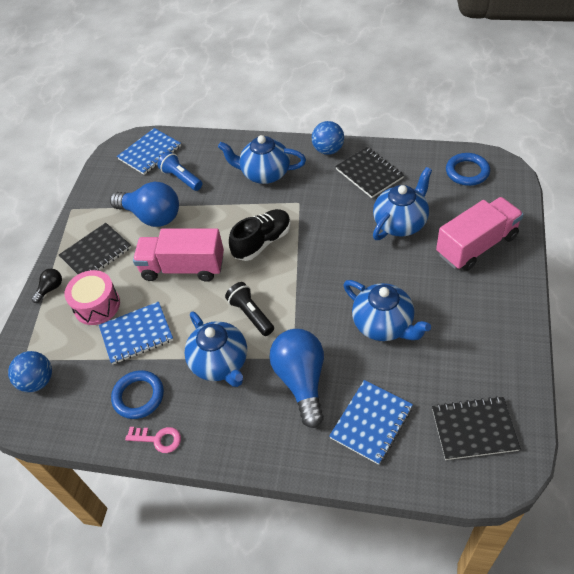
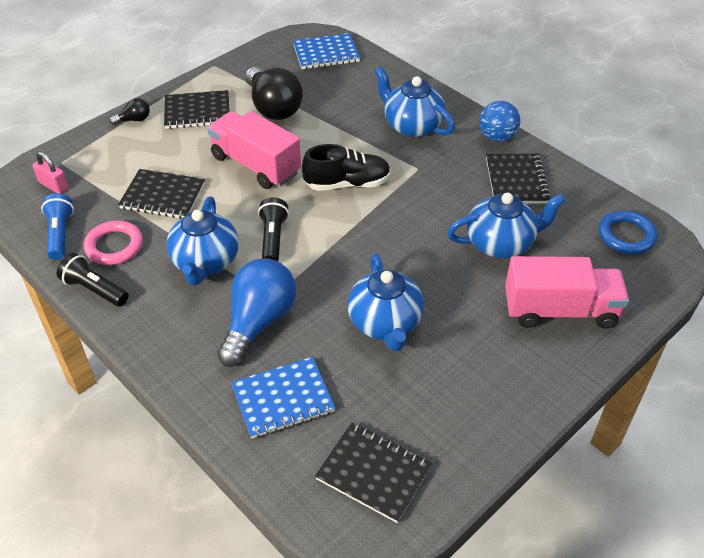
camera: 30 degrees right, 5 degrees down
(38, 381) = (53, 185): blue ball -> pink padlock
(97, 305) = (155, 154): pink drum -> none
(136, 334) = (163, 196): blue notebook -> black notebook
(138, 396) = (114, 246): blue ring -> pink ring
(152, 216) = (273, 107): blue light bulb -> black light bulb
(158, 439) = (94, 290): pink key -> black flashlight
(181, 178) = (331, 89): blue flashlight -> blue flashlight (60, 234)

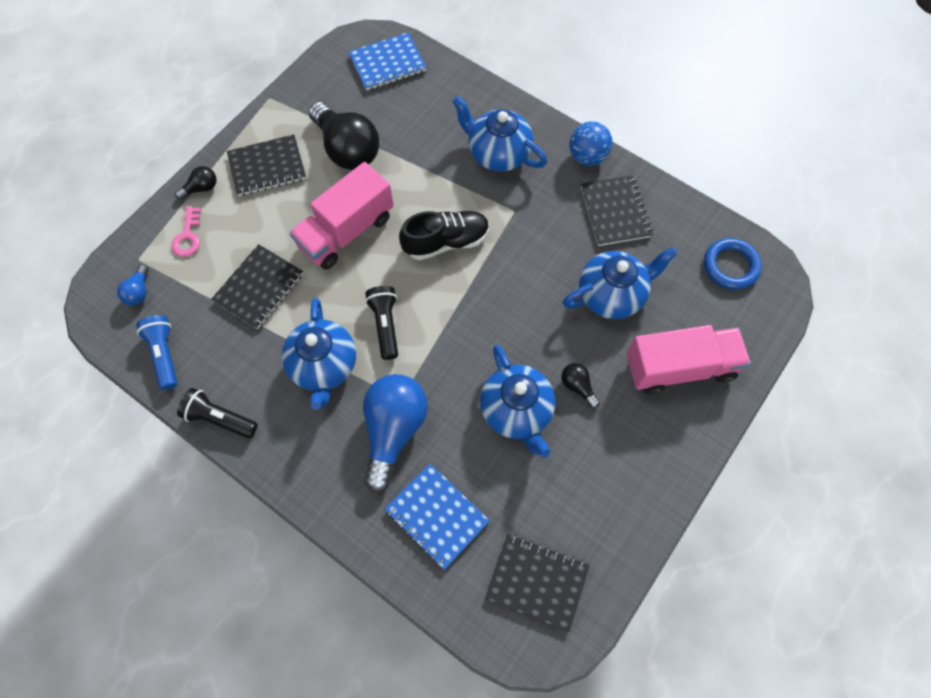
camera: 10 degrees left, 20 degrees up
(53, 185) = (139, 291): pink padlock -> blue light bulb
(110, 151) = (188, 236): none -> pink key
(114, 246) = (225, 361): pink ring -> none
(163, 196) = (259, 288): black notebook -> black notebook turned 60 degrees counterclockwise
(255, 165) = (346, 231): pink truck -> pink truck turned 75 degrees counterclockwise
(283, 399) = (437, 516): blue notebook -> blue notebook turned 75 degrees clockwise
(451, 312) = (577, 386): none -> black light bulb

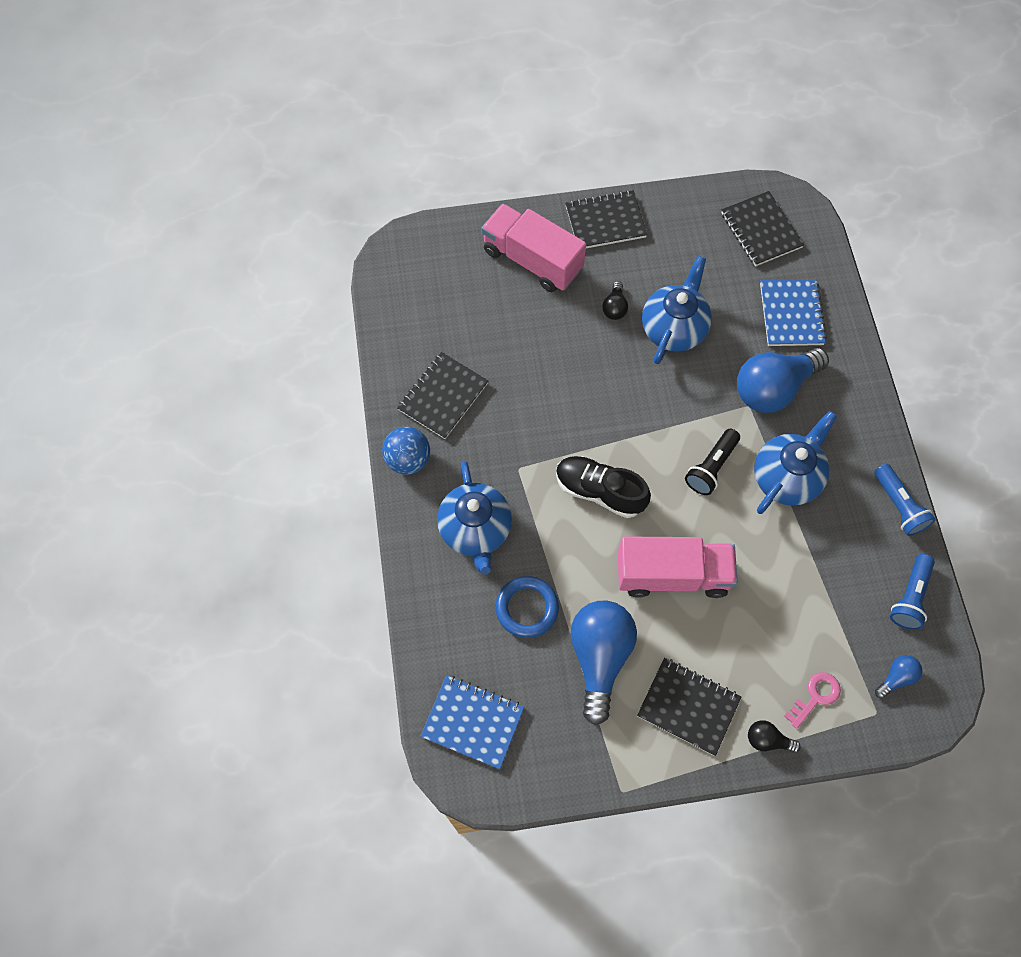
camera: 135 degrees left, 0 degrees up
(220, 418) = (898, 506): black flashlight -> blue flashlight
(259, 288) = (788, 588): black notebook -> black notebook (605, 222)
(347, 149) = (599, 657): black light bulb -> blue light bulb
(612, 295) = (520, 342): blue teapot -> none
(730, 266) = (412, 287): blue ring -> blue ring (527, 608)

